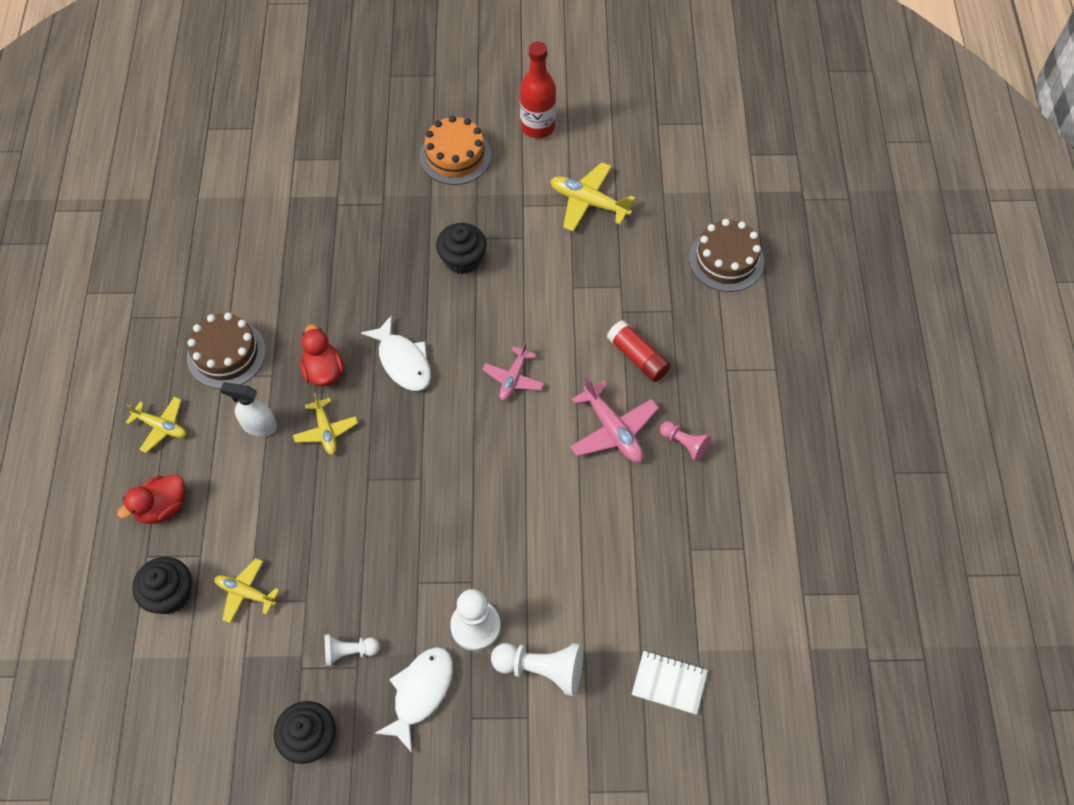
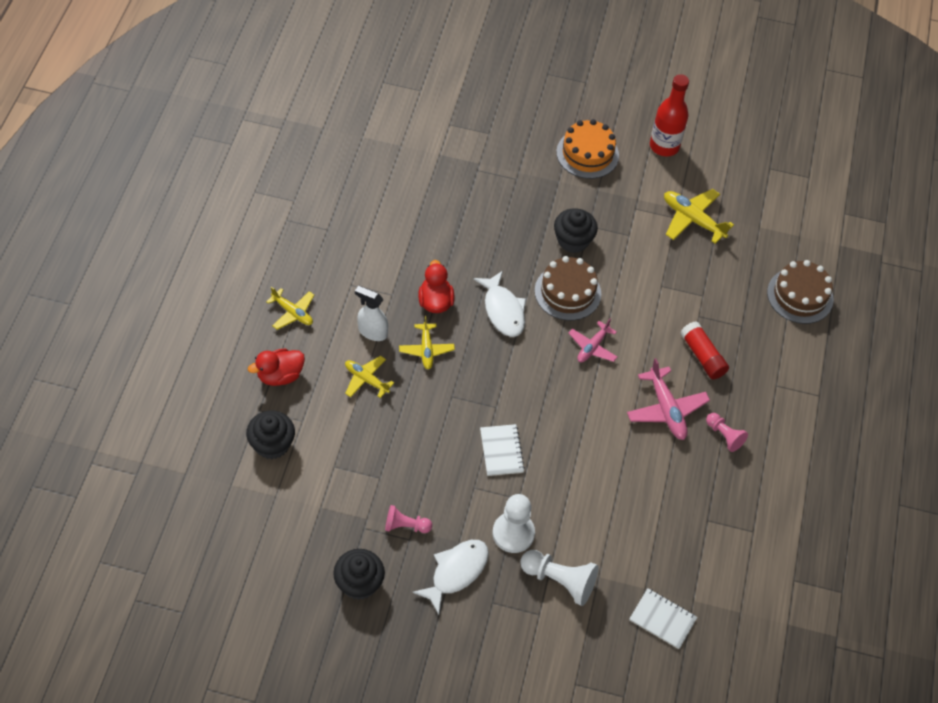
camera: 10 degrees right, 5 degrees down
(226, 354) = (358, 268): brown cake -> brown cake (567, 292)
(245, 593) = (332, 459): yellow plane -> yellow plane (366, 379)
(349, 652) = (405, 526): white pawn -> pink pawn
(439, 530) = (501, 451): none -> white notebook

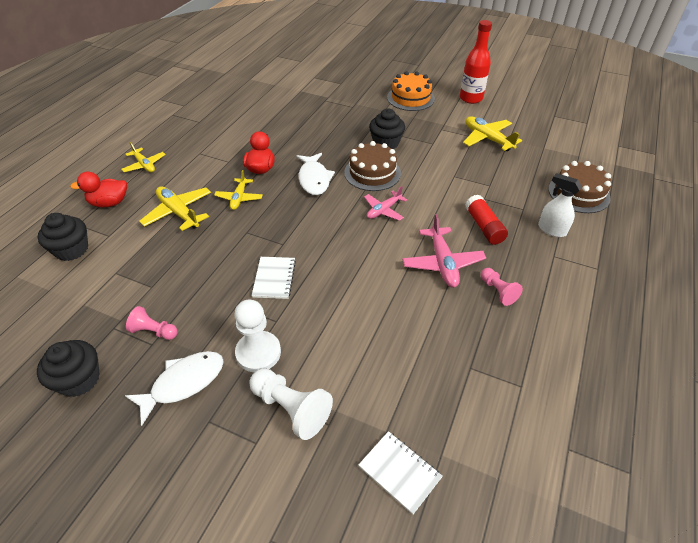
camera: 15 degrees right, 10 degrees down
(366, 379) = (179, 213): yellow plane -> yellow plane, size x1.52
(372, 332) = (200, 182): white spray bottle -> white spray bottle (551, 230)

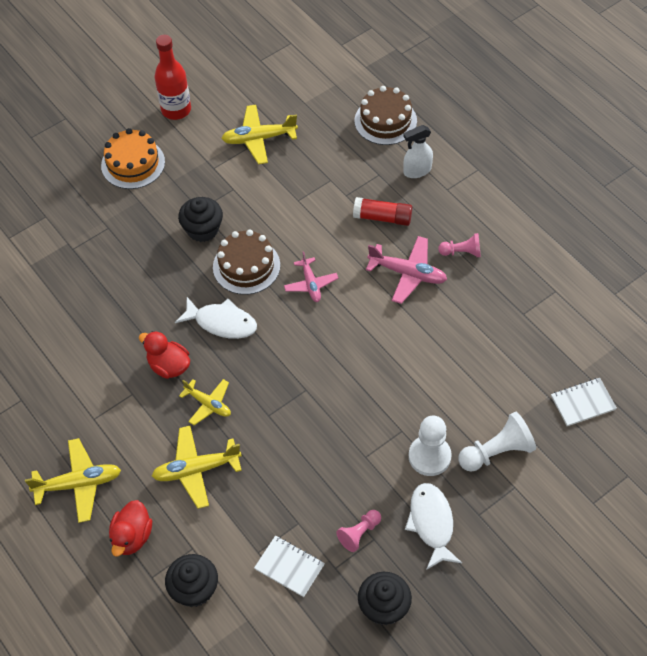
camera: 60 degrees left, 10 degrees up
(144, 165) = (78, 484): yellow plane -> yellow plane, size x1.52
(274, 278) = (349, 413): white notebook -> white notebook (289, 567)

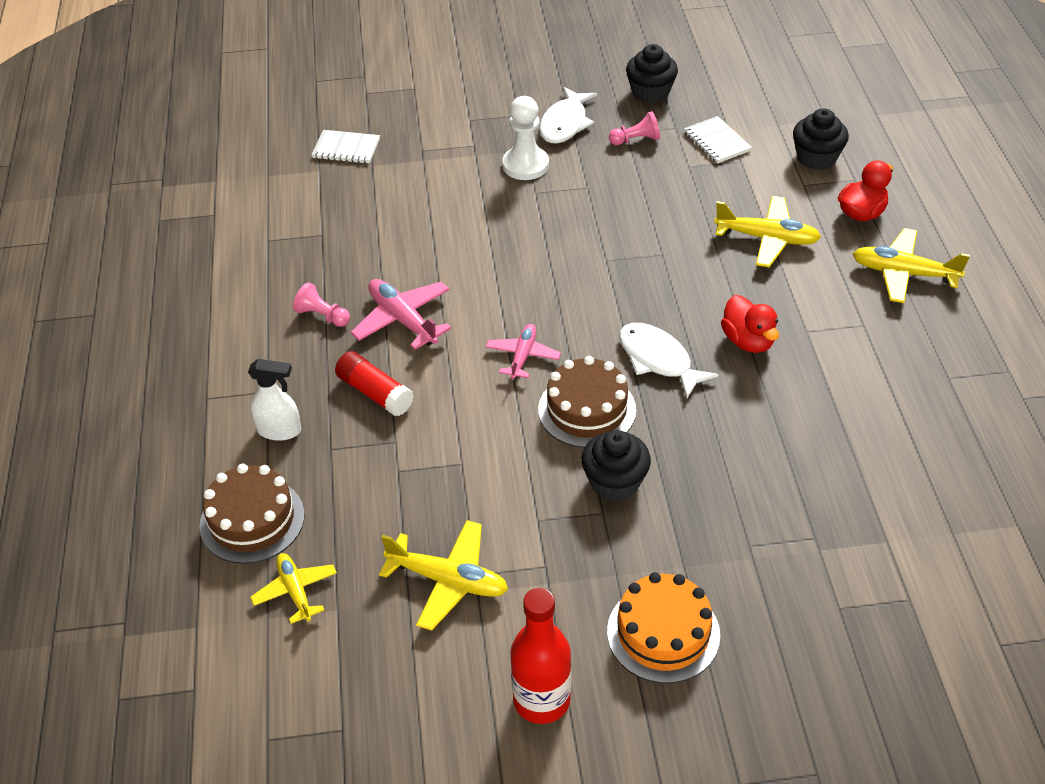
camera: 150 degrees left, 10 degrees down
(208, 404) = (722, 288): yellow plane -> yellow plane (295, 591)
(497, 452) = (461, 146): white pawn -> none

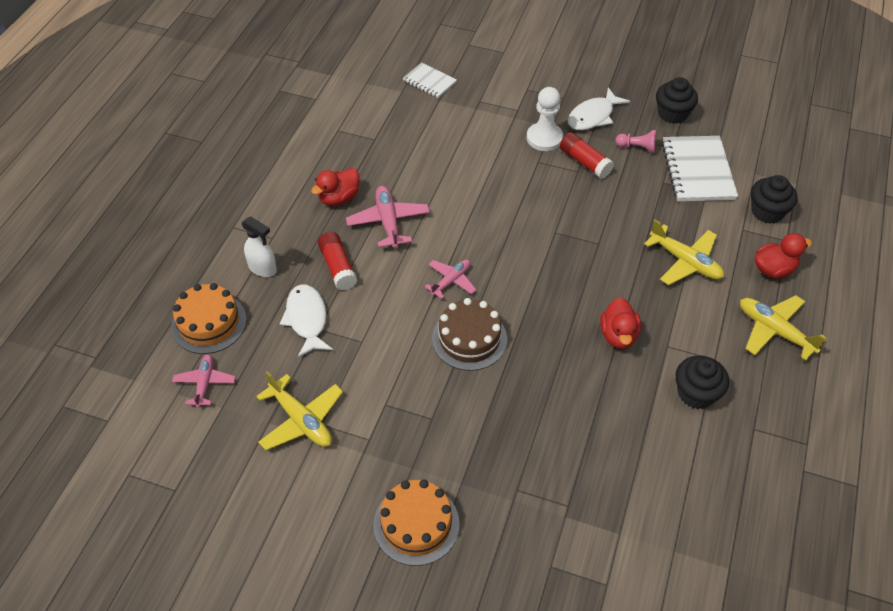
camera: 25 degrees right, 5 degrees up
(252, 520) = (209, 323): brown cake -> orange cake
(295, 591) = (205, 383): yellow plane -> pink plane
(322, 316) = (339, 198): pink pawn -> red duck
(541, 700) = (307, 532): red bottle -> none
(589, 175) = (585, 162): none -> red glue stick
(615, 482) = (454, 400): black cupcake -> black cupcake (696, 393)
(658, 360) = (543, 323): white fish -> white fish (307, 319)
(717, 141) = (697, 170): white notebook -> white notebook, size x1.75

